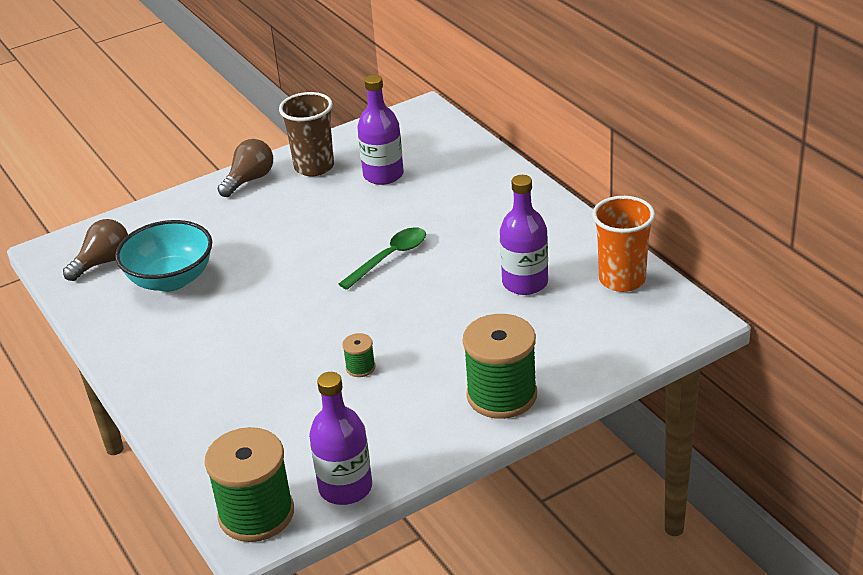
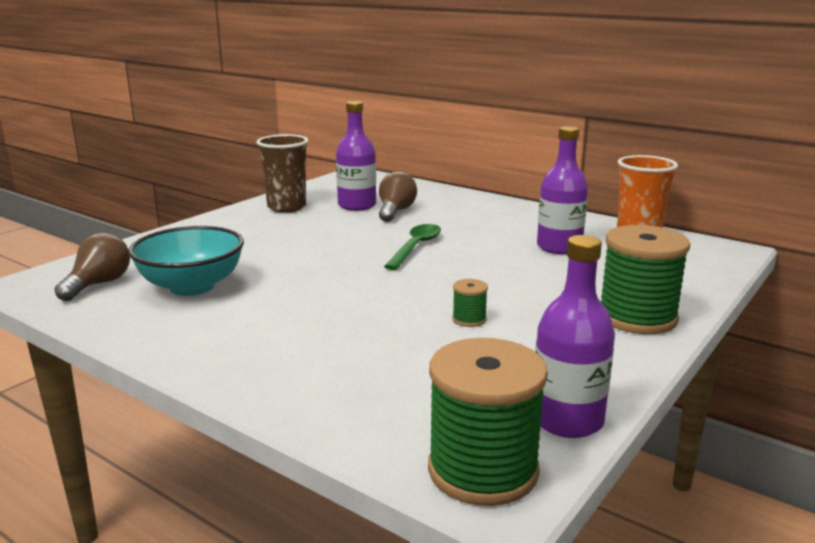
camera: 25 degrees left, 15 degrees down
(249, 180) = (228, 219): brown light bulb -> brown light bulb (395, 211)

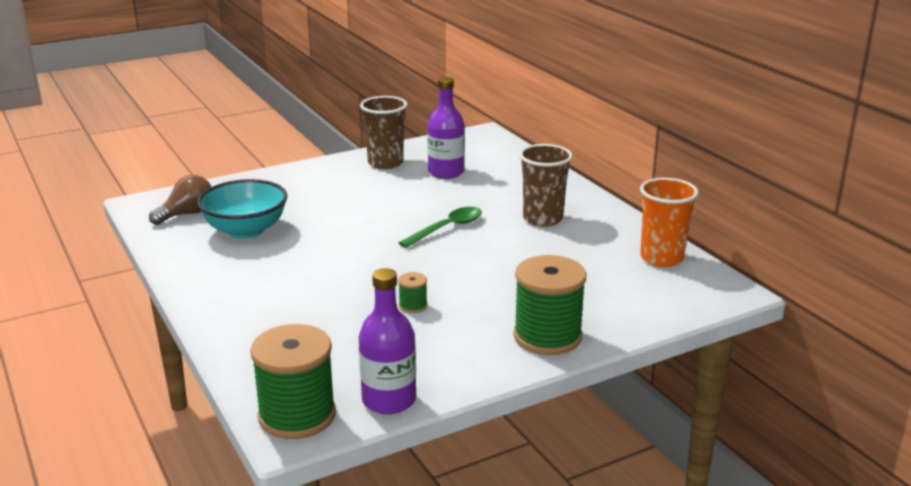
camera: 25 degrees right, 5 degrees up
(395, 211) = (472, 185): brown light bulb -> none
(495, 225) = (542, 219): none -> brown cup
(559, 247) = (571, 254): purple bottle -> none

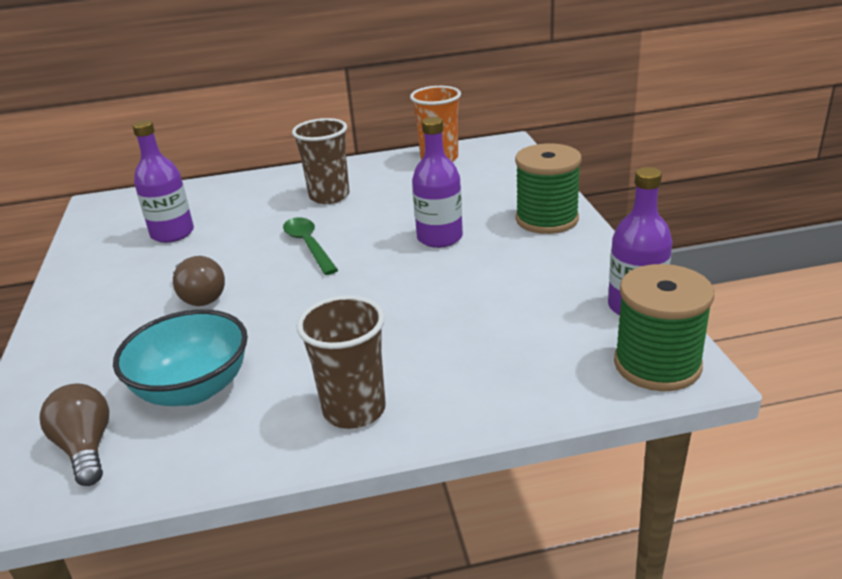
camera: 70 degrees left, 5 degrees up
(356, 205) = (200, 296): none -> brown light bulb
(385, 163) = (103, 268): brown cup -> brown cup (354, 410)
(413, 306) = (462, 279): green spool -> none
(484, 284) = (439, 238): none -> purple bottle

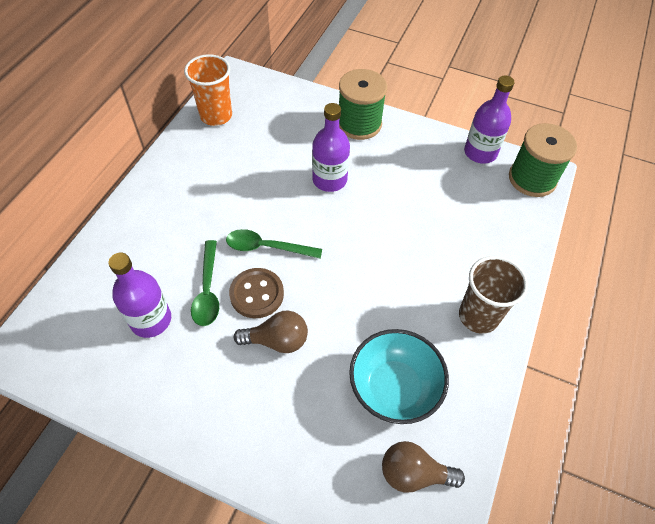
camera: 60 degrees left, 25 degrees up
(227, 242) = (207, 290): none -> green spoon
(246, 264) = (257, 294): none -> brown button
(329, 196) = (202, 200): brown cup -> none

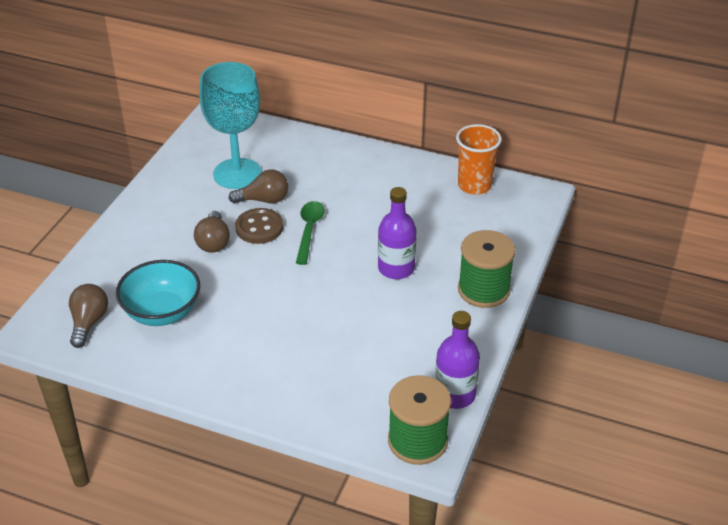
camera: 90 degrees right, 15 degrees down
(151, 320) = (237, 174): purple bottle -> turquoise goblet
(207, 290) = (264, 200): green spoon -> brown light bulb
(478, 316) = (229, 374): brown cup -> none

